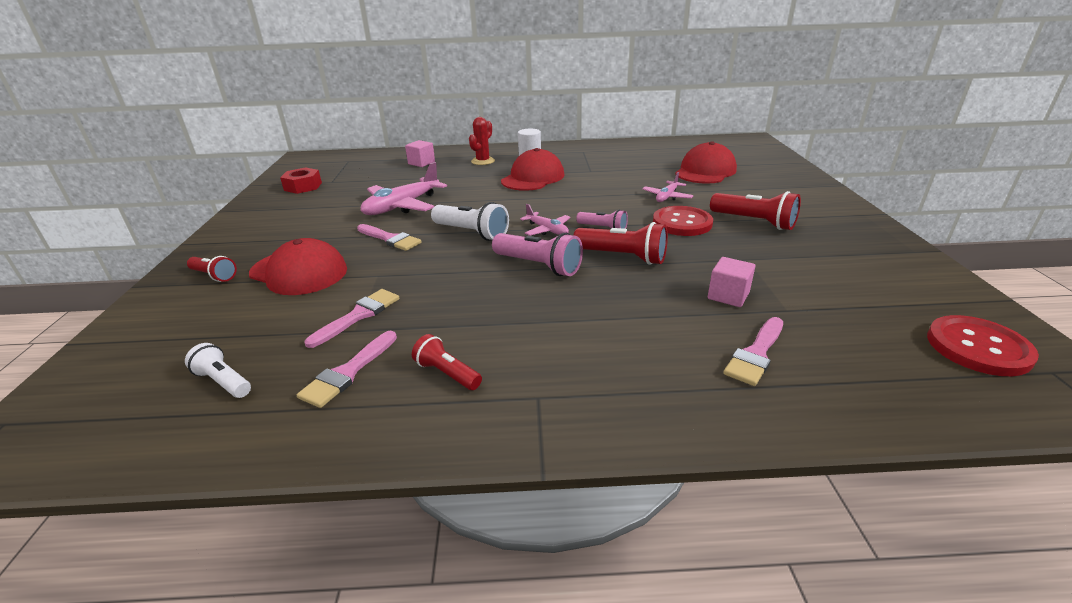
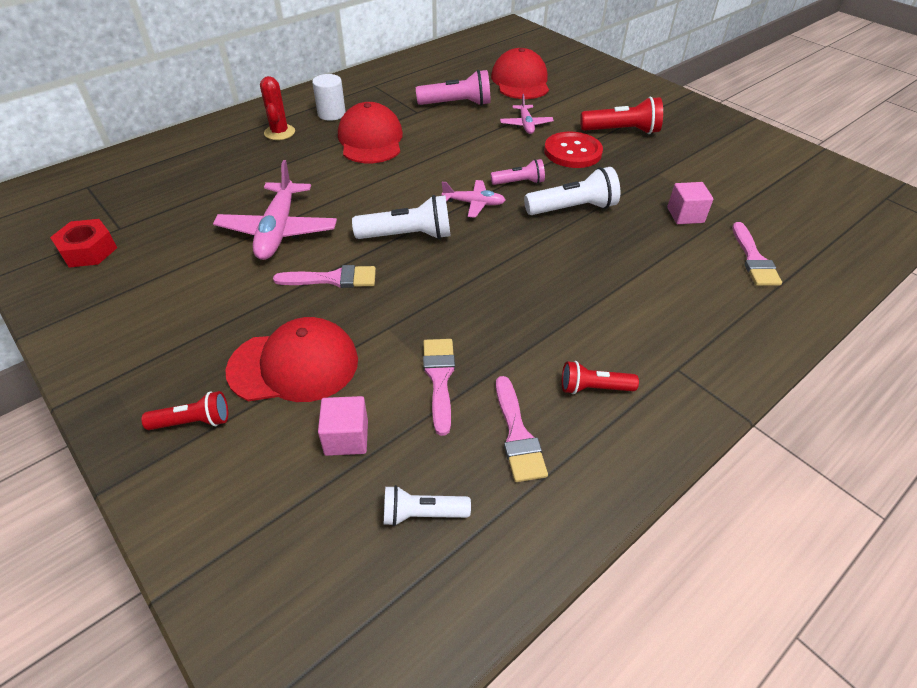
camera: 40 degrees left, 15 degrees up
(421, 163) = (203, 158): pink cube -> pink cube (346, 437)
(538, 266) = (520, 248): pink flashlight -> pink flashlight (457, 104)
(622, 257) = (572, 208): red flashlight -> white flashlight
(978, 347) = (844, 195): red button -> none

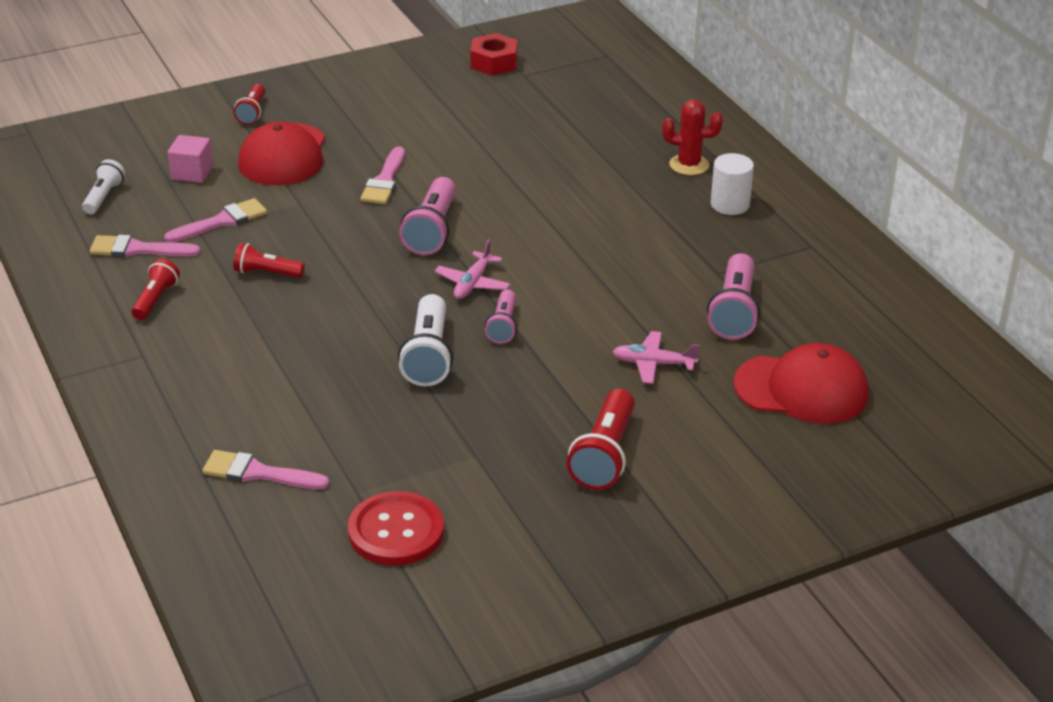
camera: 105 degrees right, 10 degrees down
(278, 231) = (479, 155): pink plane -> none
(370, 140) = (649, 227): red cap -> none
(407, 236) = (432, 230): white flashlight -> pink flashlight
(439, 378) = (221, 221): pink brush -> pink brush turned 45 degrees counterclockwise
(513, 320) = (267, 273): none -> red flashlight
(572, 152) = (561, 389): red button -> red button (396, 531)
(685, 215) = (370, 446): pink cube -> none

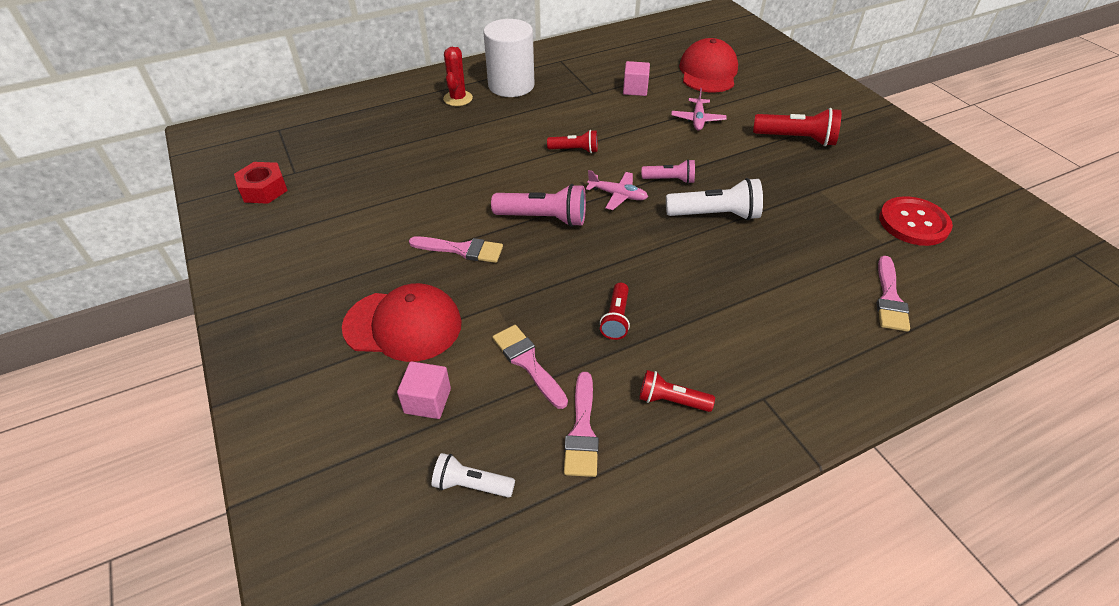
camera: 90 degrees left, 10 degrees up
(252, 112) = (304, 360): red flashlight -> red flashlight (575, 150)
(730, 204) = (511, 85): white cylinder -> white cylinder, size x1.72
(734, 311) = (635, 89): pink flashlight -> pink cube

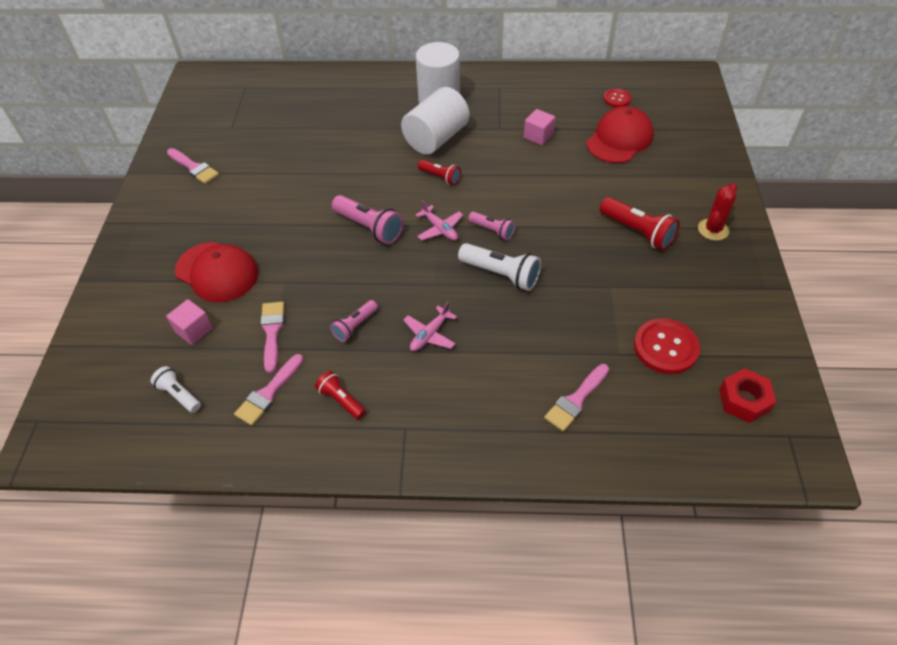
camera: 30 degrees right, 5 degrees up
(264, 189) = (203, 135): red nut -> red nut (744, 400)
(458, 98) = (388, 100): red cactus -> red cactus (713, 229)
(462, 249) = (294, 231): pink brush -> pink brush (194, 168)
(538, 118) = (436, 138): none -> white cylinder
(616, 318) = (355, 326): red flashlight -> pink flashlight
(675, 43) = (617, 99): none -> red button
(697, 119) = (566, 183): pink plane -> pink plane (429, 334)

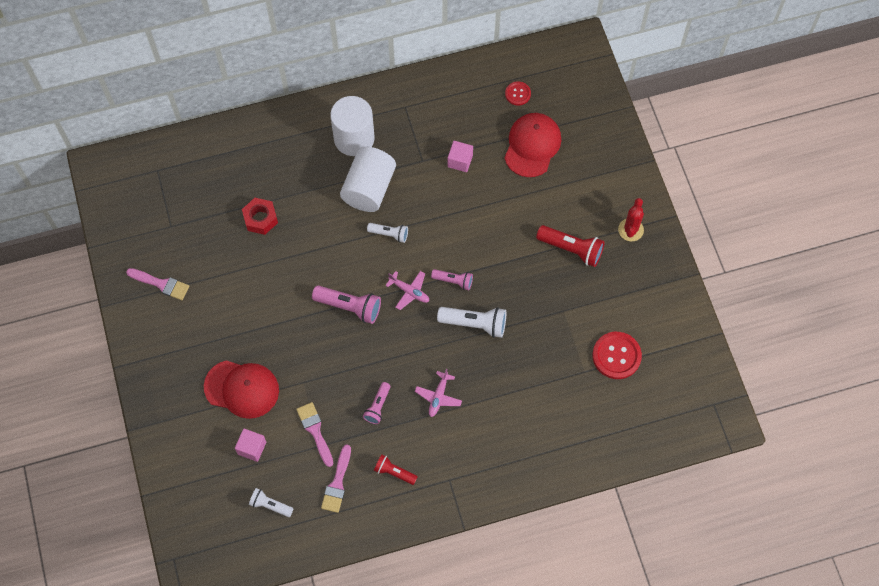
camera: 20 degrees left, 15 degrees up
(440, 177) = (389, 234): red flashlight -> white flashlight
(576, 400) = (563, 420): pink brush -> none
(744, 400) = (679, 385): red nut -> red nut (260, 219)

